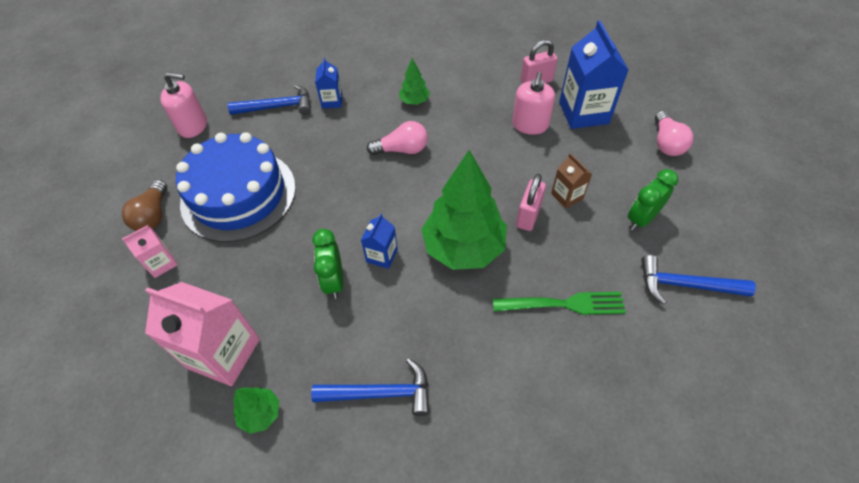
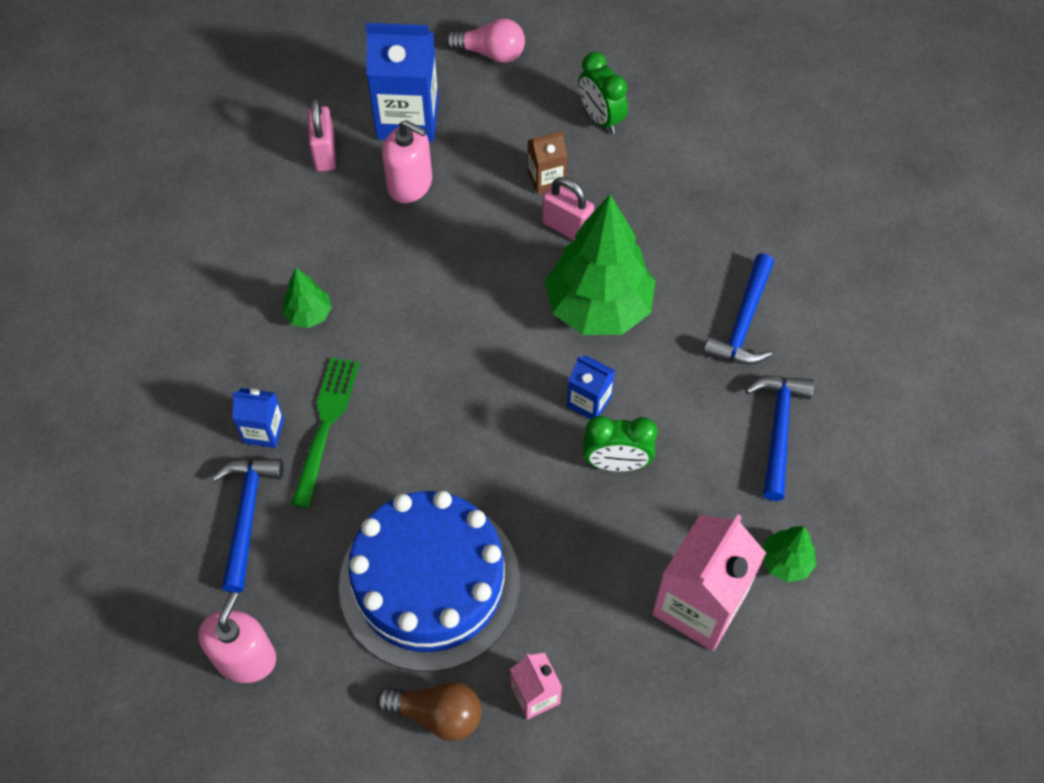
camera: 80 degrees left, 5 degrees up
(402, 149) = (406, 348): pink light bulb -> none
(564, 304) = (699, 227): green fork -> green fork (326, 424)
(685, 285) = (697, 111): blue hammer -> blue hammer (743, 322)

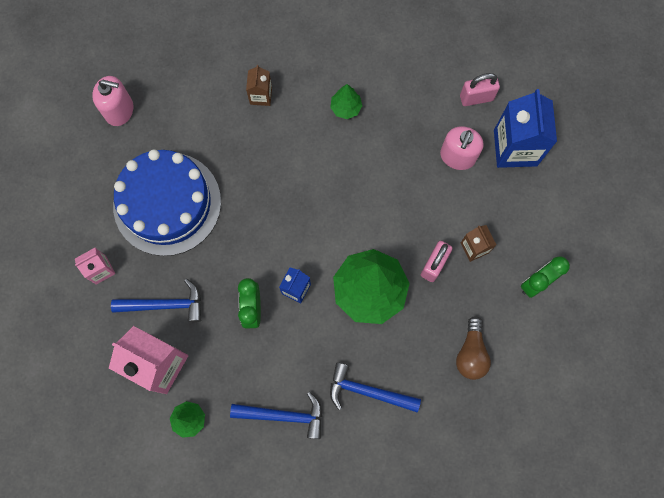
camera: 85 degrees right, 15 degrees up
(247, 516) = (204, 96): blue hammer -> blue hammer (165, 305)
(264, 431) = (261, 96): blue carton -> brown carton
(326, 424) = (268, 130): green fork -> none
(437, 714) = (89, 216): brown light bulb -> brown light bulb (471, 353)
(490, 53) = (586, 198): pink light bulb -> none

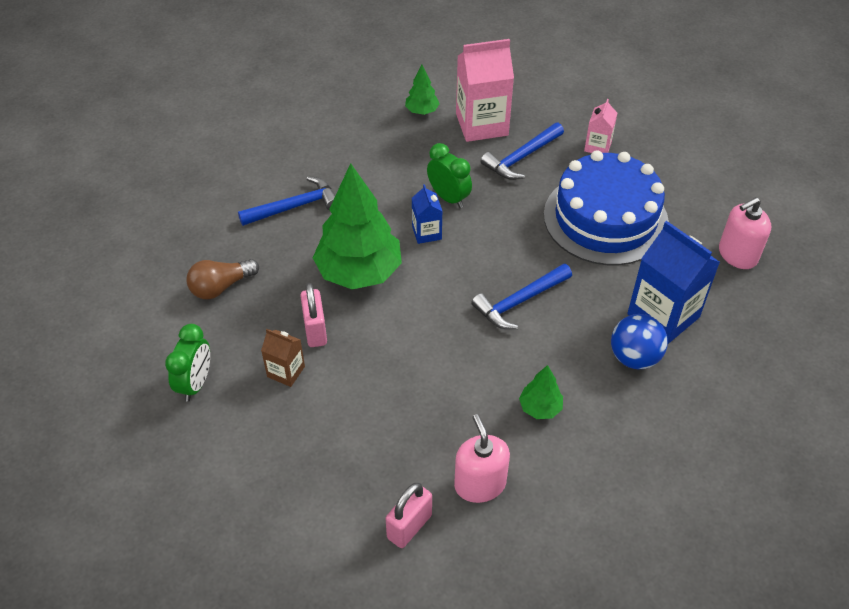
camera: 140 degrees right, 25 degrees down
(261, 96) = (634, 357): brown carton -> blue ball
(284, 415) = (351, 154): blue hammer -> blue hammer (519, 301)
(457, 156) = (376, 445): pink soap dispenser -> pink soap dispenser (480, 484)
(471, 353) = (221, 287): brown light bulb -> brown light bulb turned 90 degrees counterclockwise
(515, 148) = (318, 502): blue carton -> blue carton (663, 316)

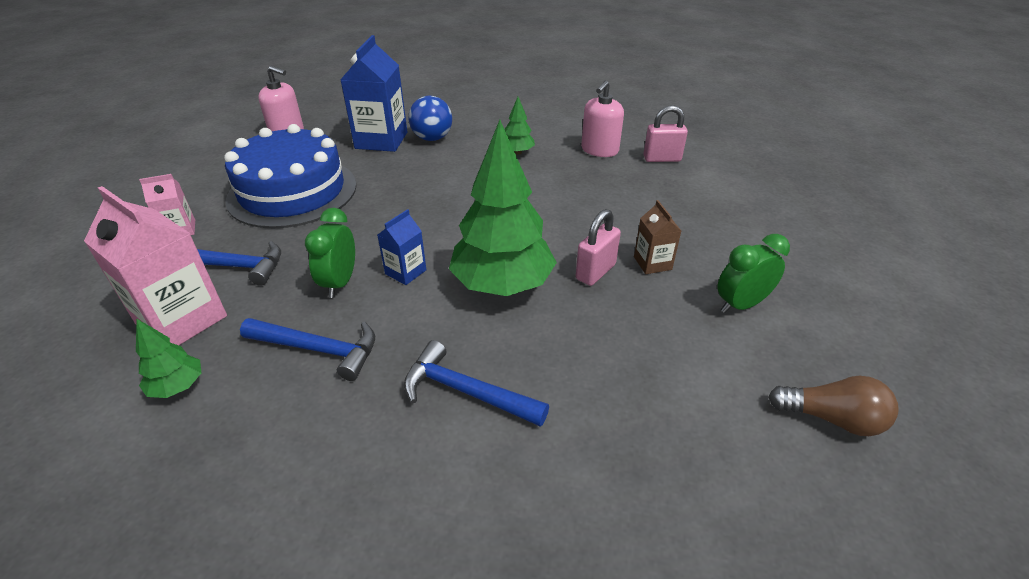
camera: 130 degrees left, 10 degrees down
(221, 287) = (640, 367): brown light bulb -> brown light bulb (831, 418)
(519, 301) = (434, 193): blue hammer -> blue hammer (318, 349)

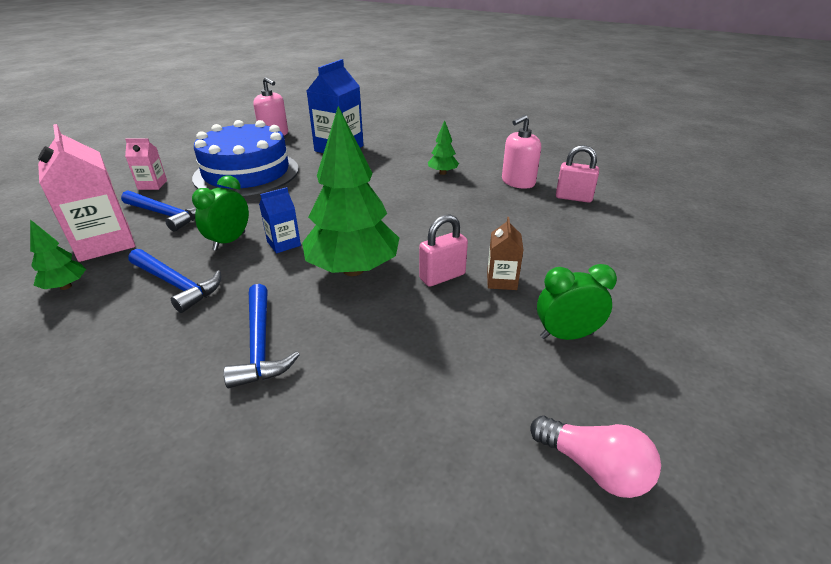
camera: 20 degrees right, 5 degrees down
(432, 138) = (380, 152): blue ball -> none
(466, 392) = (260, 344): blue hammer -> blue hammer turned 150 degrees counterclockwise
(831, 418) = (594, 468): brown light bulb -> pink light bulb

